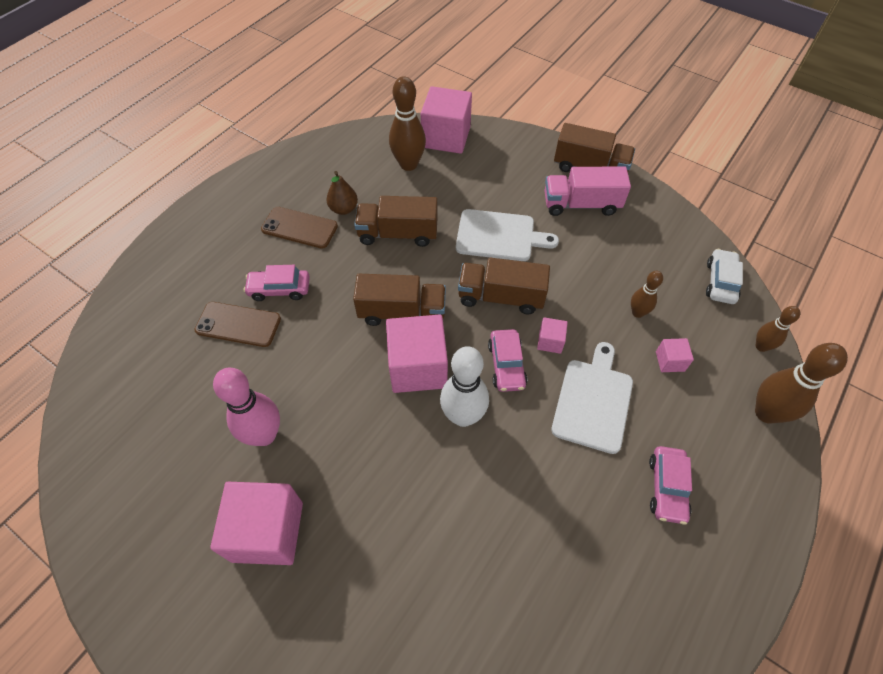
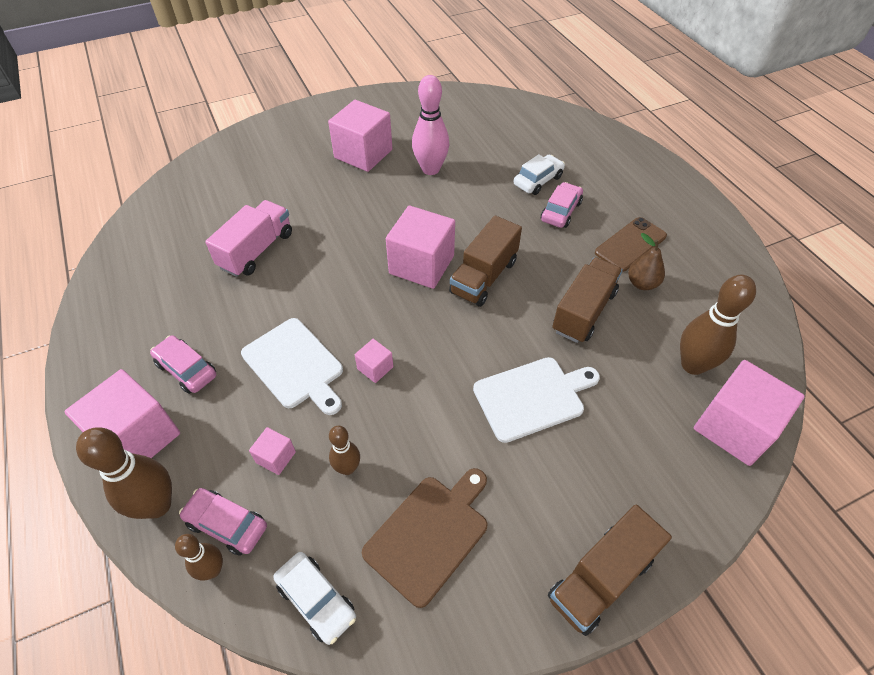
camera: 120 degrees right, 5 degrees down
(238, 324) = (538, 180): brown phone -> white car
(463, 416) = (357, 273): white bowling pin -> none
(499, 236) = (532, 397): white cutting board -> white cutting board turned 150 degrees counterclockwise
(500, 297) = (451, 356): brown truck -> none
(506, 365) = (378, 322): pink car -> pink car (227, 525)
(581, 204) = (536, 517): pink truck -> pink truck (256, 250)
(636, 248) = (429, 534): none -> brown cutting board
(745, 474) = (137, 437): none -> pink cube

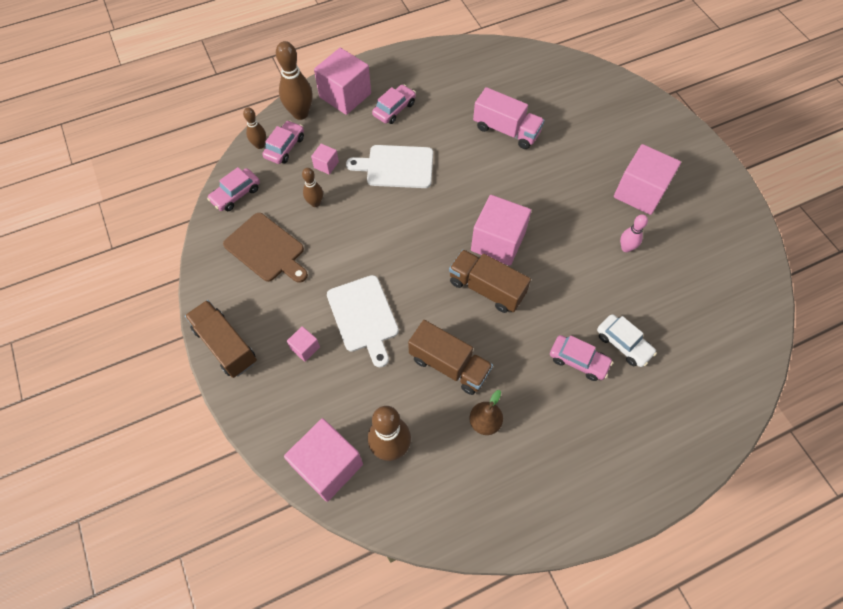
camera: 90 degrees right, 10 degrees up
(295, 365) = (396, 167): white cutting board -> white cutting board turned 45 degrees clockwise
(317, 600) = (236, 194): white car -> pink car
(375, 368) = (393, 214): pink cube -> pink cube (305, 348)
(430, 169) = (626, 248): pink bowling pin -> pink bowling pin, size x0.57
(630, 244) = (537, 421): brown phone -> none

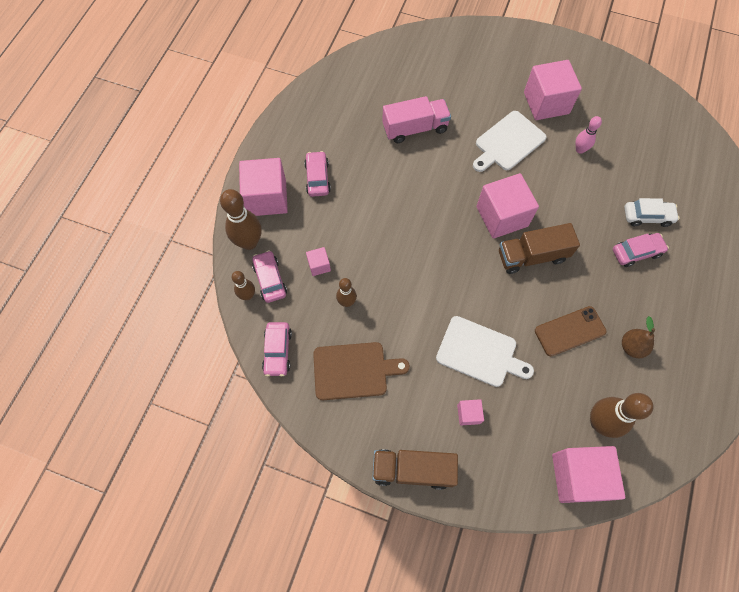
camera: 45 degrees left, 5 degrees up
(396, 167) = (372, 222): white cutting board -> white cutting board (508, 142)
(449, 365) = (570, 331): brown truck -> brown phone

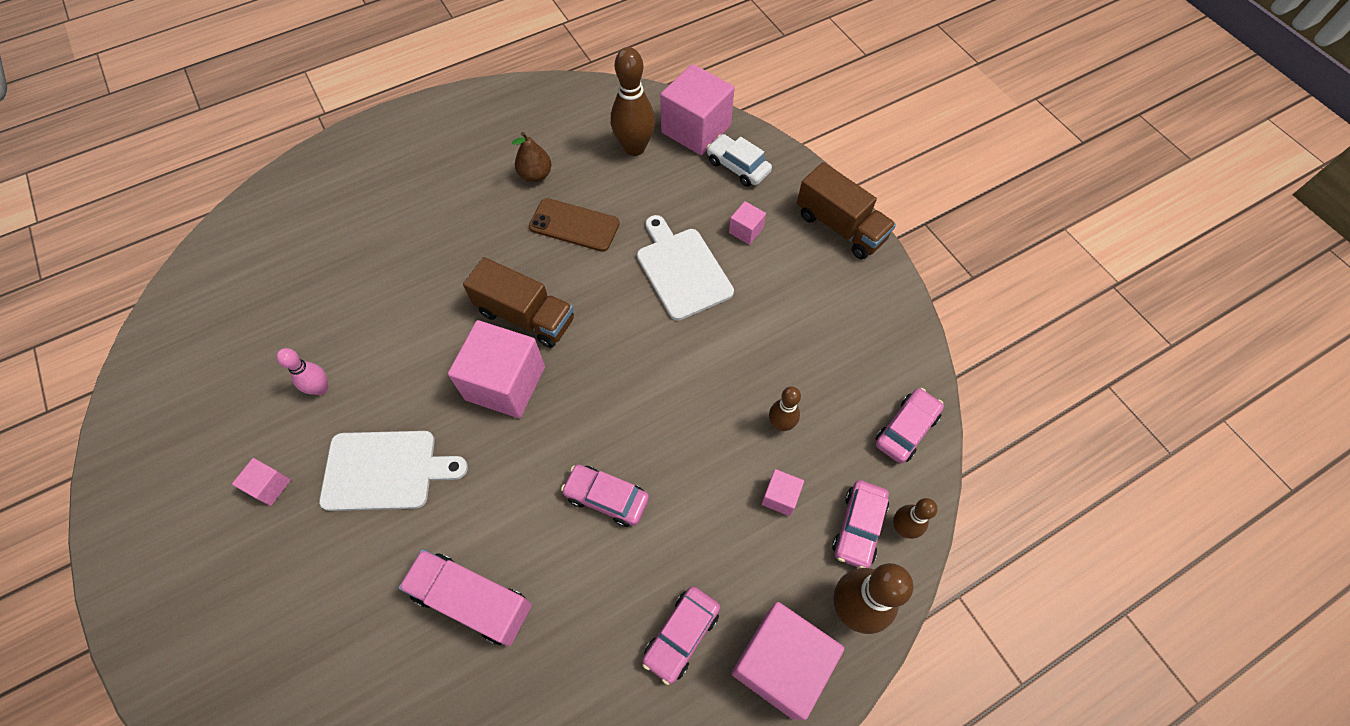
camera: 140 degrees left, 5 degrees down
(354, 370) = (830, 347): brown cutting board -> none
(546, 103) = (269, 486): pink cube -> pink cube, size x0.46
(636, 252) = (421, 240): pink car -> pink car (606, 498)
(647, 216) = (361, 262): white car -> white car (737, 166)

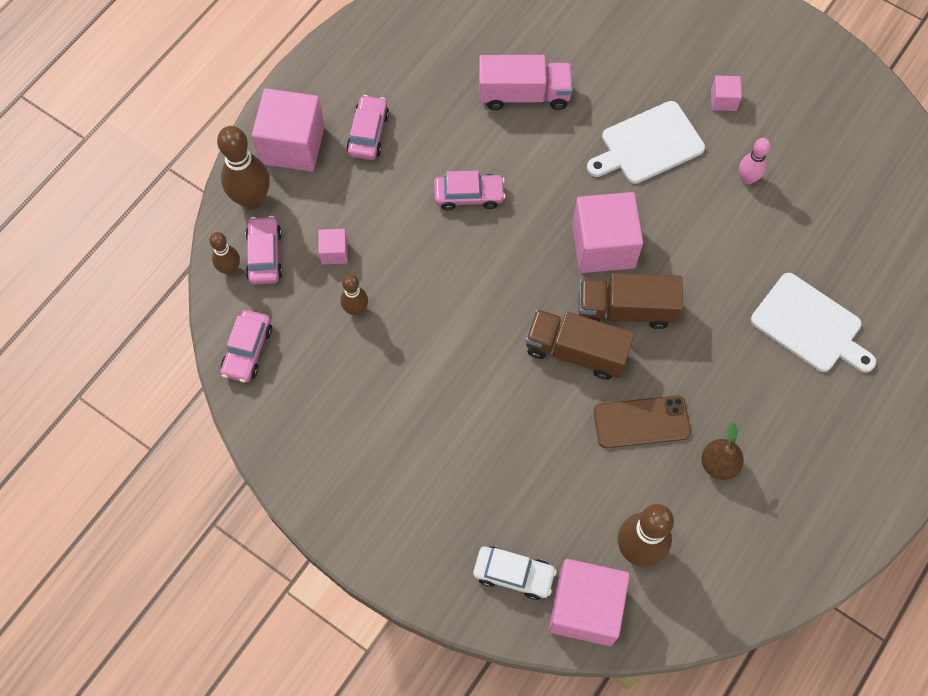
camera: 155 degrees right, 5 degrees up
(682, 270) = (510, 419): white cutting board -> white cutting board (810, 325)
(746, 231) = (468, 493): pink cube -> none
(840, 227) = (373, 542): brown truck -> brown truck (576, 351)

